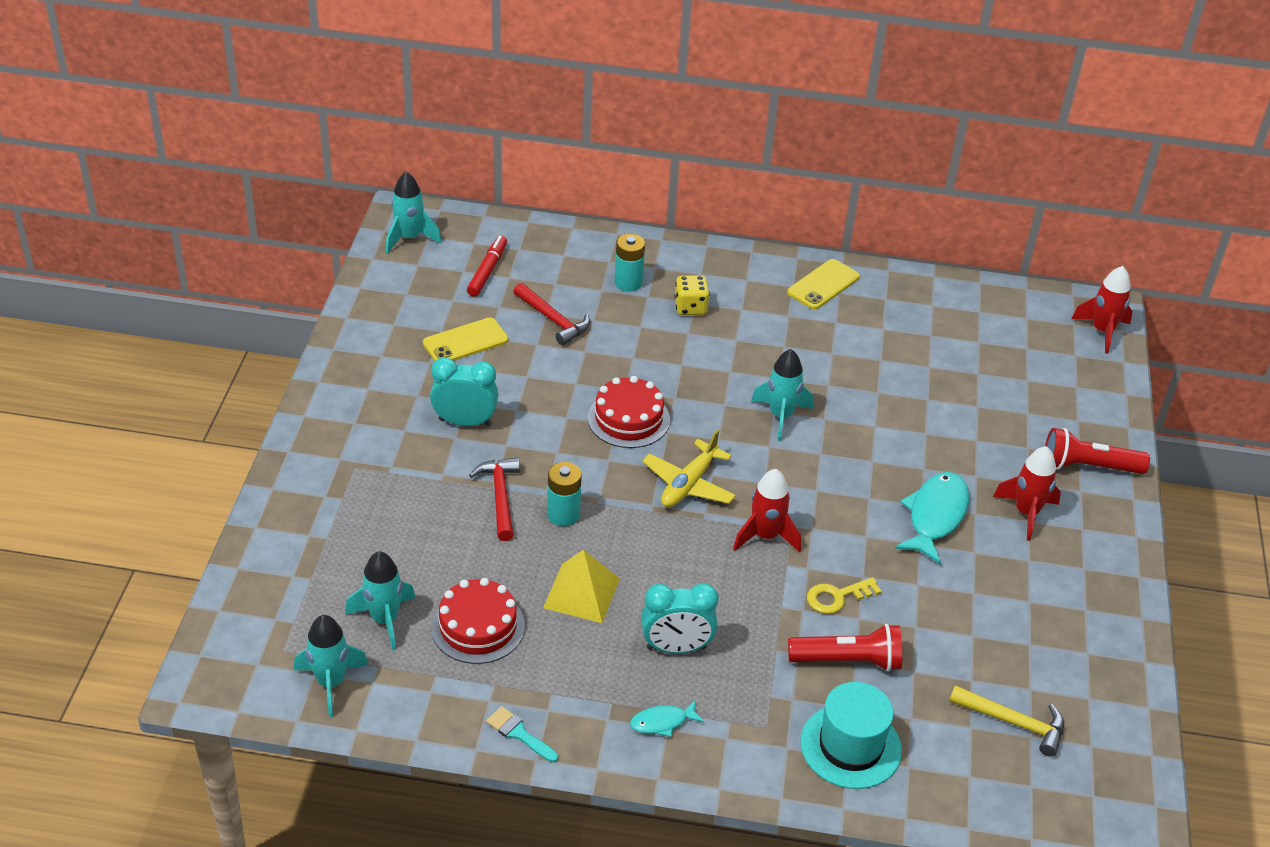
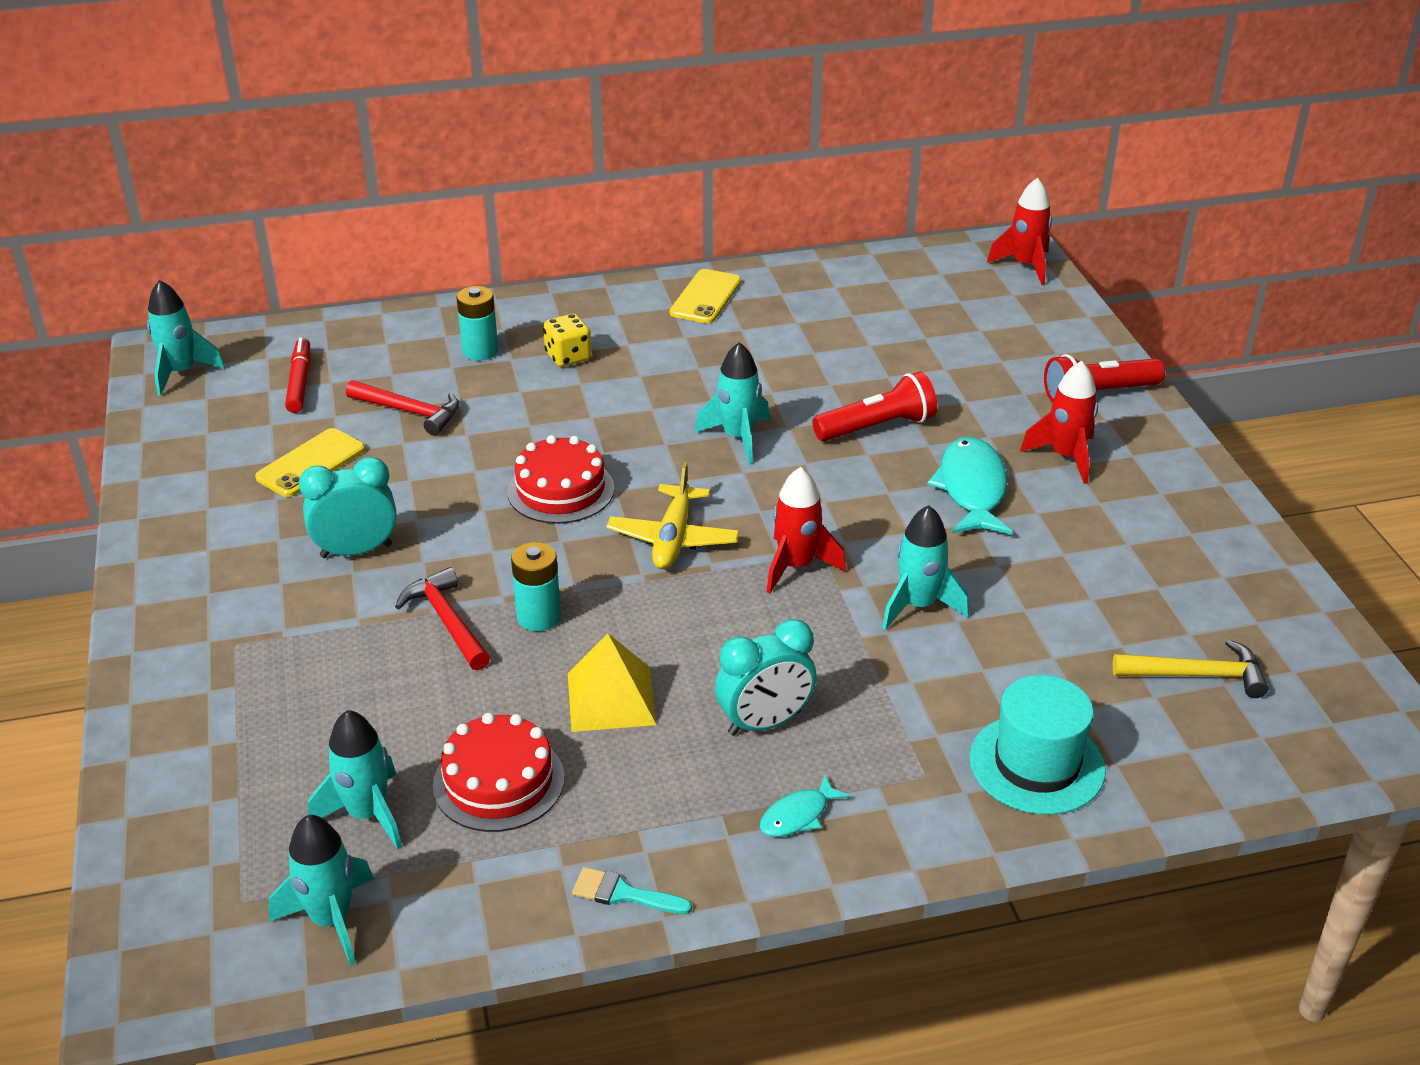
camera: 20 degrees left, 5 degrees down
(837, 597) = (918, 606): yellow key -> turquoise rocket
(848, 661) = (974, 670): red flashlight -> red flashlight (877, 427)

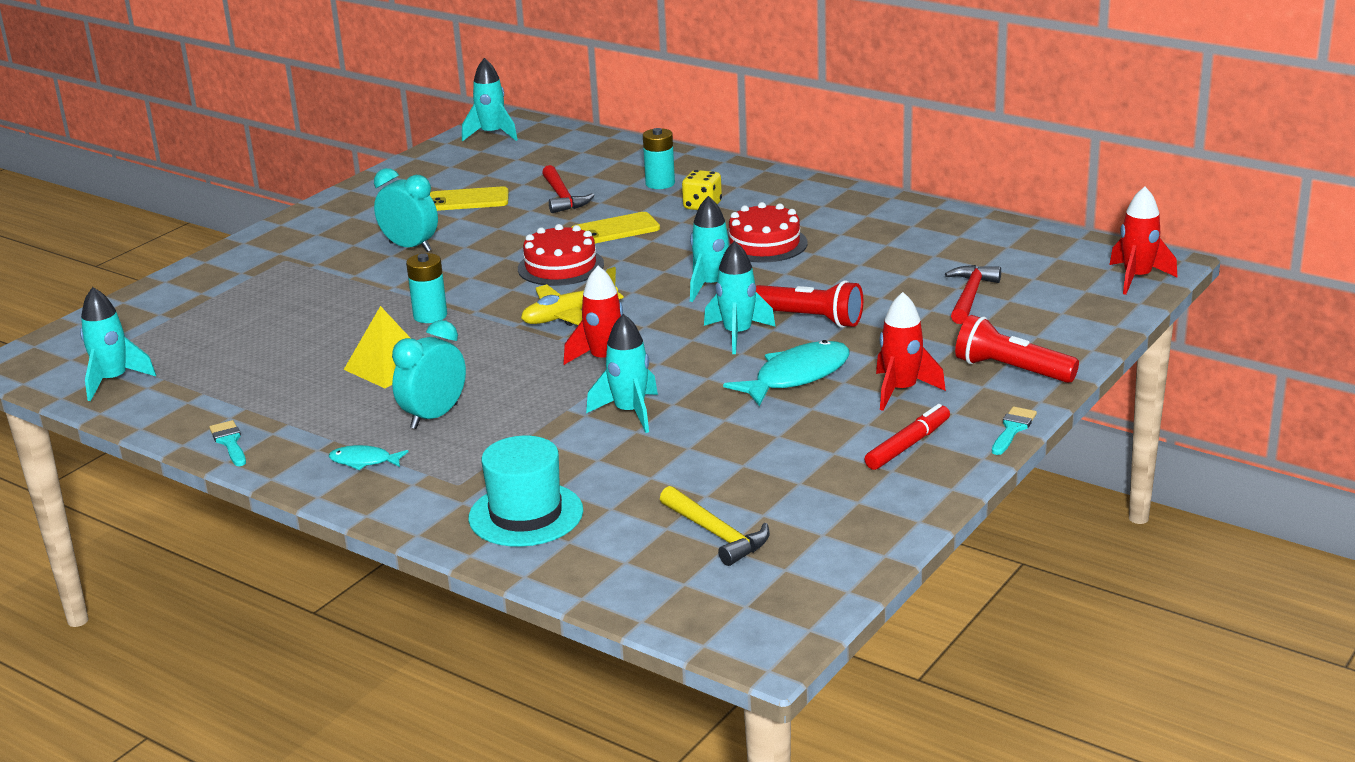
camera: 50 degrees right, 10 degrees down
(300, 382) = (537, 161): red marker -> red marker (908, 445)
(367, 814) = (201, 352): turquoise rocket -> turquoise rocket (737, 335)
(447, 621) = (387, 296): red hammer -> red hammer (970, 296)
(499, 781) = (273, 370): red cake -> red cake (764, 244)
(705, 297) = (855, 208): yellow phone -> yellow phone (615, 230)
(764, 723) = (434, 416): turquoise clock -> turquoise clock turned 105 degrees clockwise
(1193, 446) = (1013, 429): none -> turquoise brush

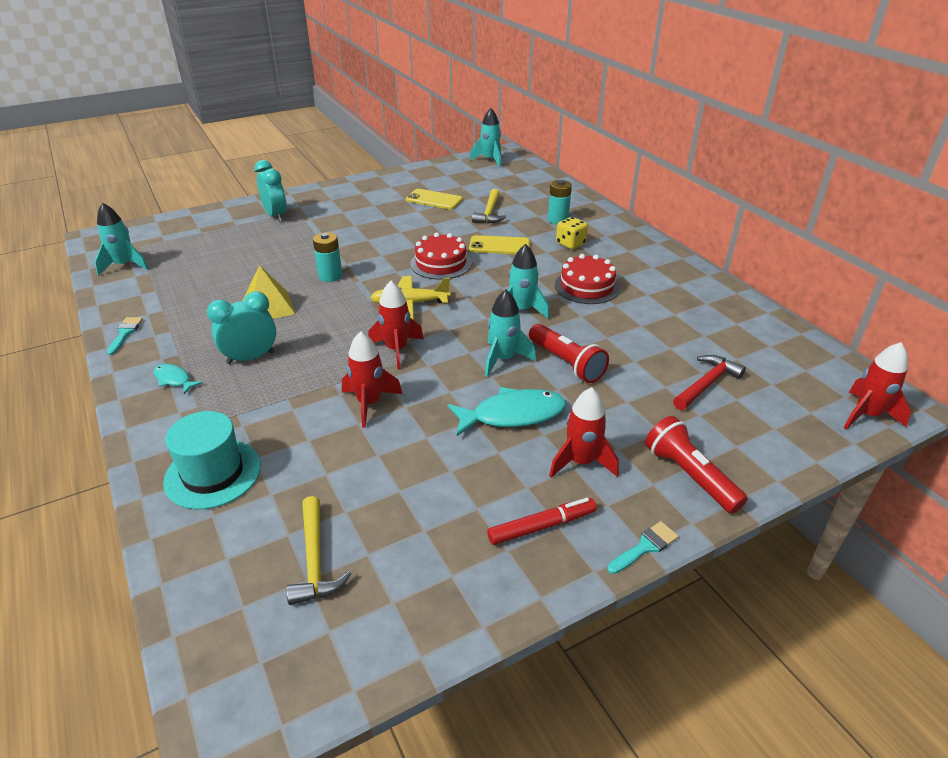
camera: 25 degrees right, 10 degrees up
(410, 247) = (370, 223): turquoise clock -> turquoise clock (275, 215)
(562, 197) = (489, 213): red hammer -> yellow hammer
(630, 412) = (369, 403): turquoise rocket -> red rocket

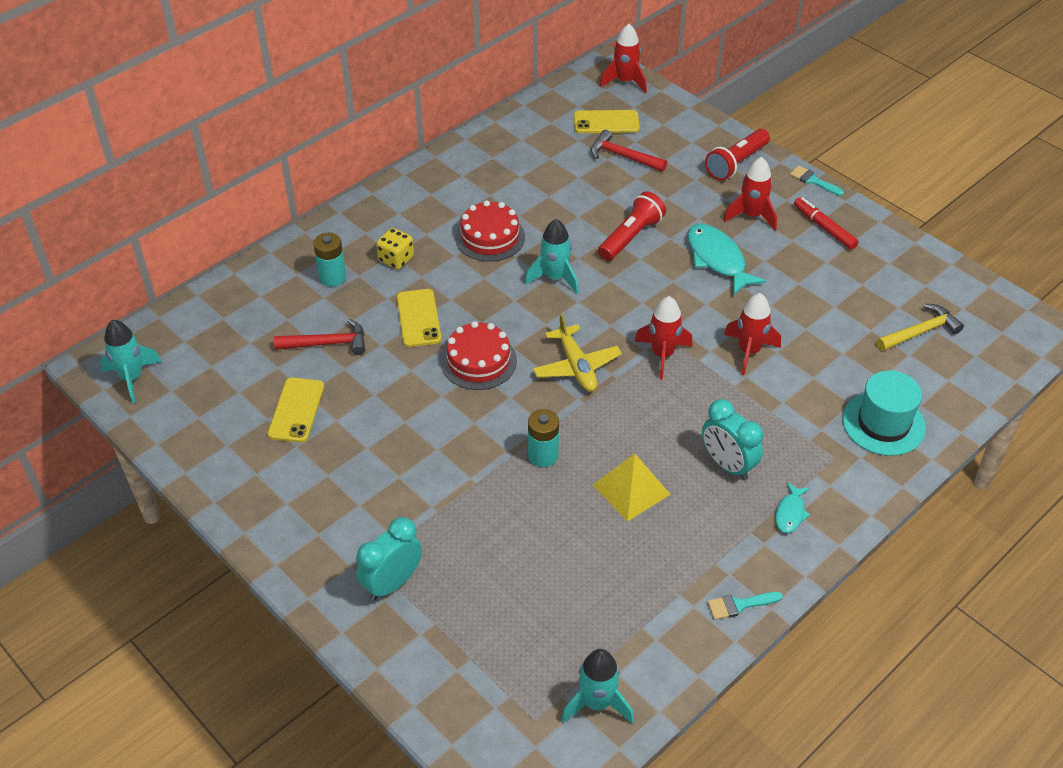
camera: 105 degrees left, 10 degrees up
(489, 213) = (328, 343): yellow hammer -> red hammer
(503, 359) = (643, 277): turquoise rocket -> none
(773, 384) = (606, 122): none -> yellow phone

